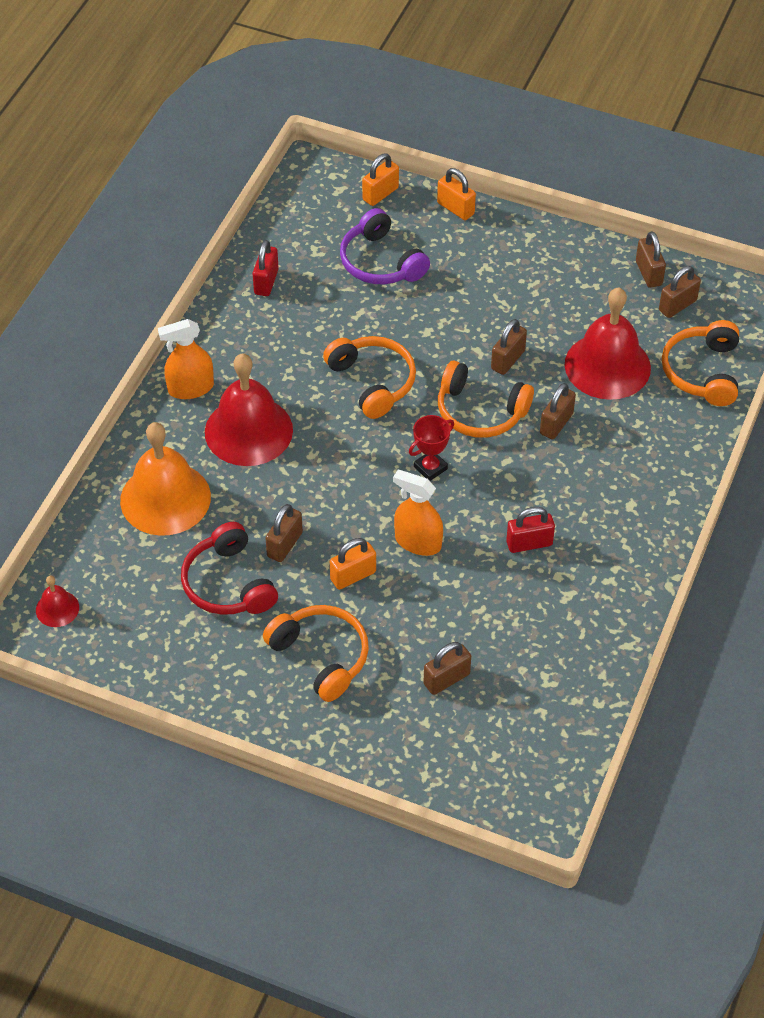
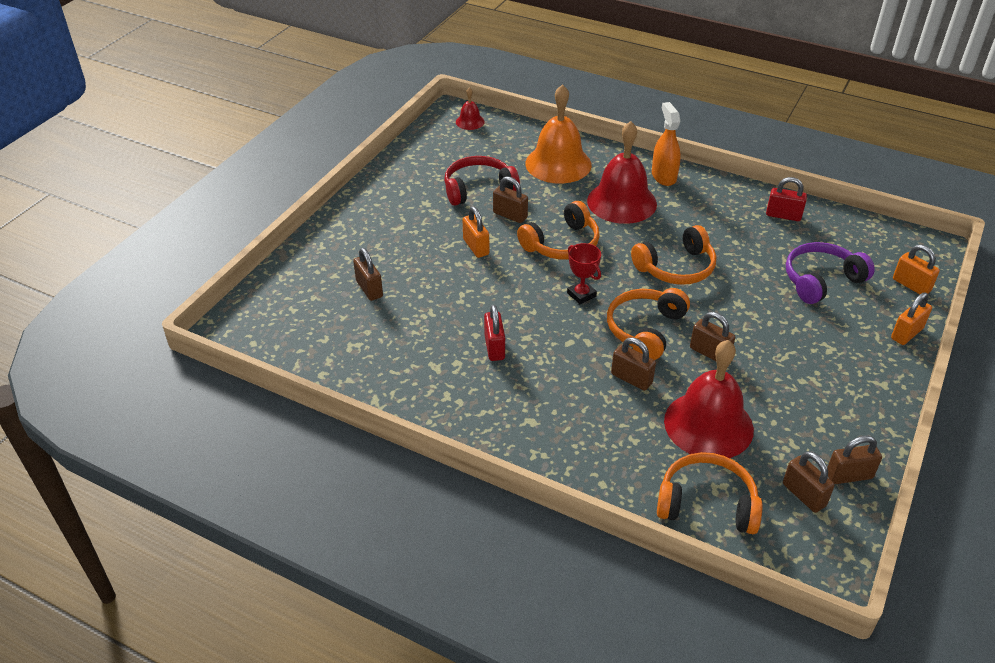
camera: 95 degrees right, 10 degrees down
(321, 656) = (406, 228): orange headphones -> orange headphones (562, 244)
(418, 542) = (504, 282): orange spray bottle -> none

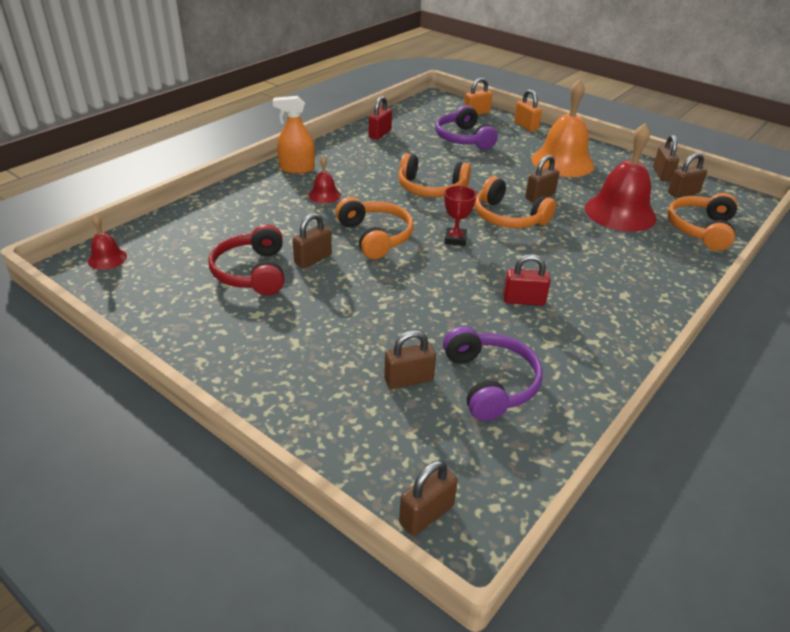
camera: 80 degrees left, 5 degrees down
(375, 332) = (490, 383): none -> purple headphones
(476, 247) = (358, 289): orange padlock -> none
(558, 164) = (238, 216): orange bell -> orange bell (562, 162)
(581, 294) = (455, 239): red trophy -> red trophy turned 60 degrees counterclockwise
(621, 202) = (324, 195): red bell -> red bell, size x0.46
(631, 379) = (569, 235): brown padlock -> brown padlock (426, 514)
(676, 268) = (431, 188): orange headphones -> orange headphones turned 120 degrees clockwise

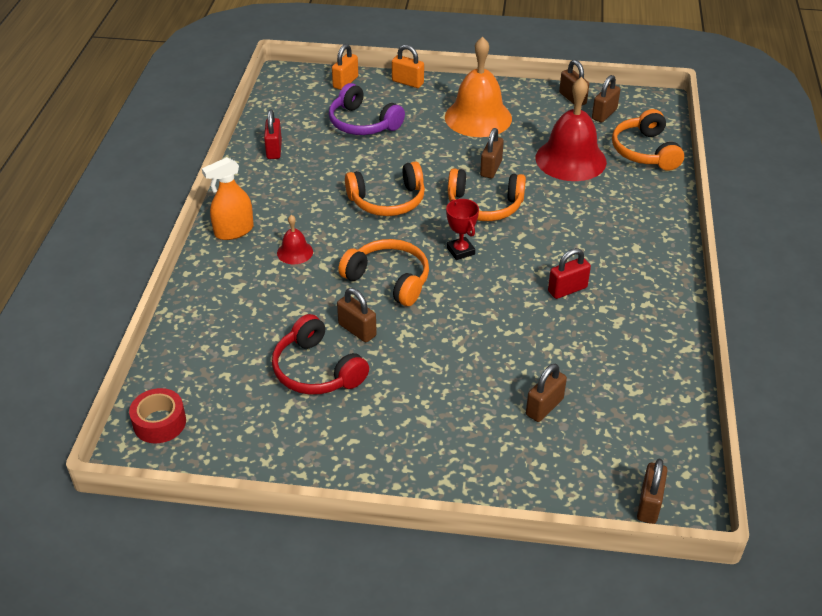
camera: 30 degrees left, 5 degrees up
(107, 258) = (159, 423): red bell -> red tape
(313, 259) = (357, 330): brown padlock -> brown padlock turned 60 degrees counterclockwise
(490, 383) = (604, 378): purple headphones -> none

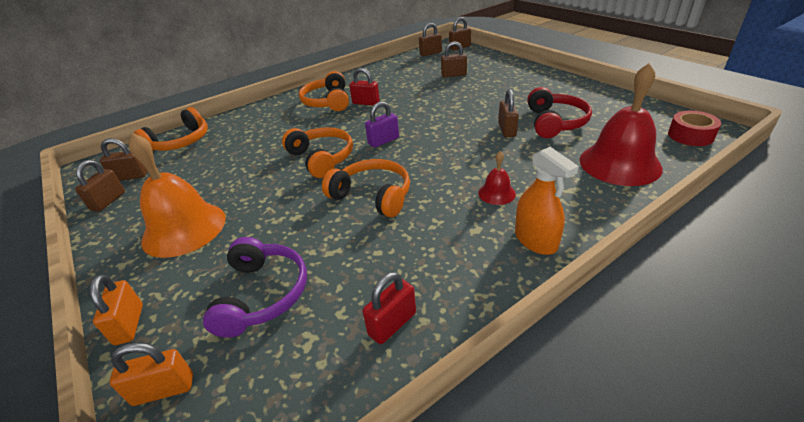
camera: 130 degrees left, 5 degrees down
(234, 231) = (535, 240): orange spray bottle -> orange spray bottle turned 45 degrees clockwise
(389, 279) = (451, 145): orange headphones -> orange headphones (327, 101)
(460, 251) = (383, 141): red trophy -> purple padlock
(491, 168) = (268, 180): brown padlock -> brown padlock (430, 53)
(570, 159) = (219, 159): red bell -> red bell (619, 163)

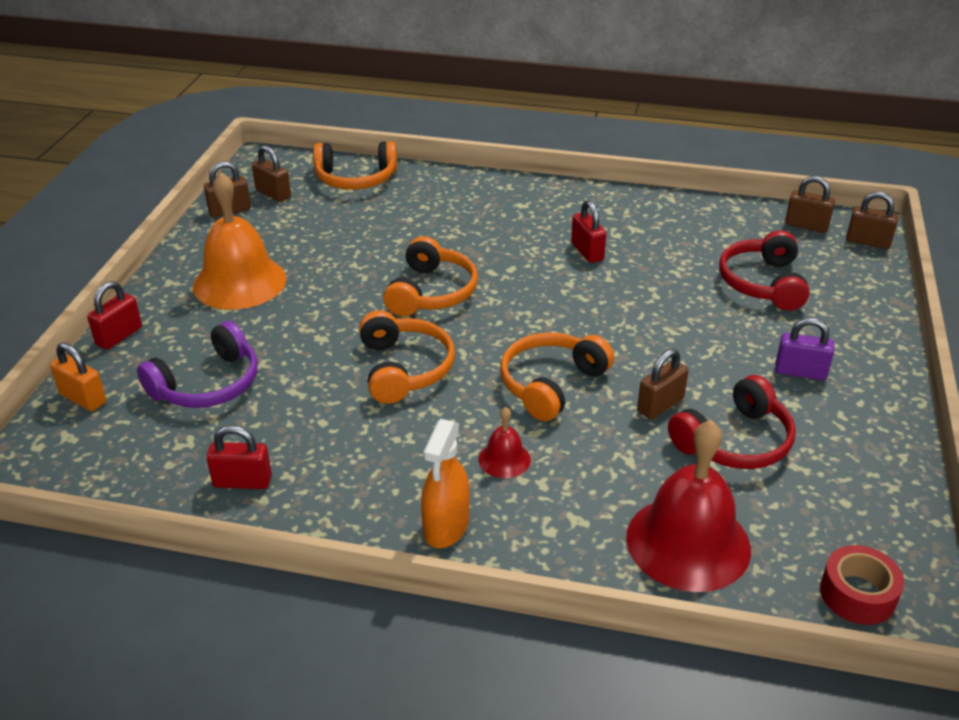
camera: 45 degrees right, 0 degrees up
(129, 324) = (119, 336): orange padlock -> red padlock
(327, 101) = (553, 220): orange headphones -> orange headphones (551, 384)
(383, 141) = (516, 316): purple padlock -> purple padlock (800, 372)
(453, 75) = (762, 283): brown padlock -> red headphones

